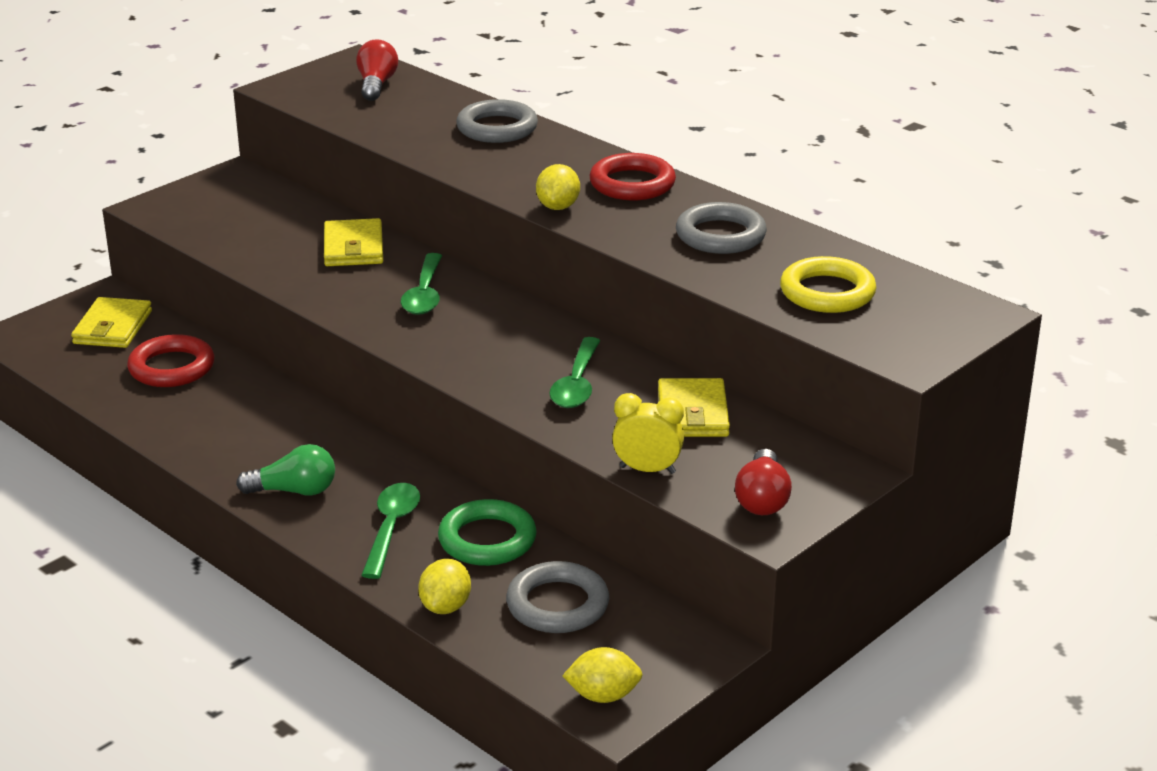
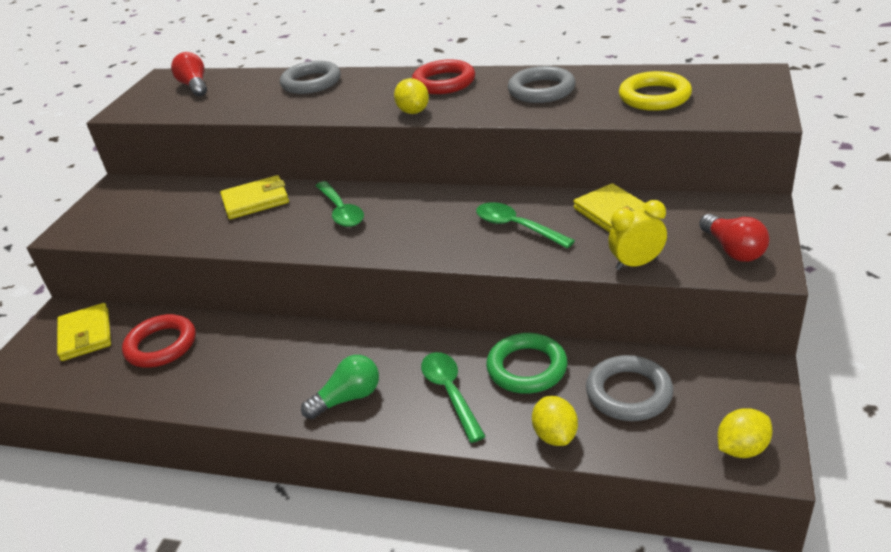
camera: 25 degrees left, 5 degrees up
(353, 247) = (255, 201): yellow wallet -> yellow wallet turned 75 degrees counterclockwise
(577, 384) = (516, 227): green spoon -> green spoon turned 150 degrees clockwise

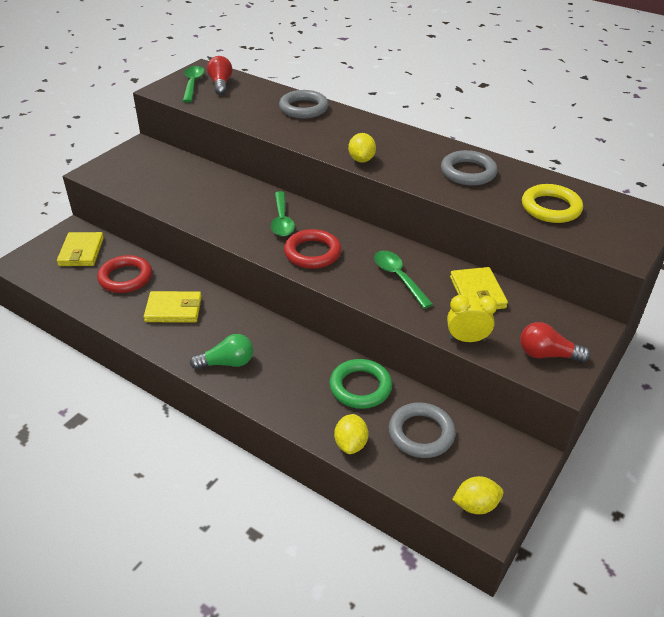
camera: 15 degrees right, 5 degrees up
(255, 201) = (228, 191): yellow wallet -> yellow wallet (173, 310)
(444, 82) = (399, 140): red ring -> red ring (312, 253)
(450, 392) = (297, 385): green spoon -> green spoon (192, 84)
(733, 250) = (547, 354): red light bulb -> red light bulb turned 105 degrees clockwise

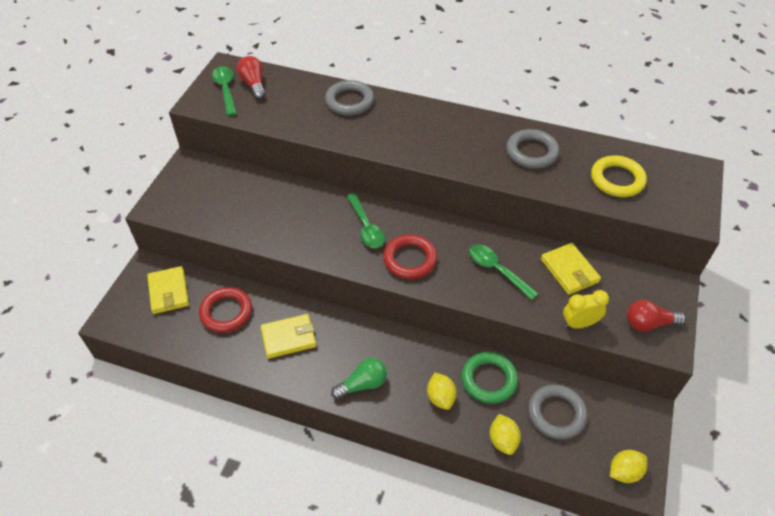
camera: 15 degrees left, 10 degrees up
(361, 159) = (431, 156): yellow lemon -> yellow lemon (440, 397)

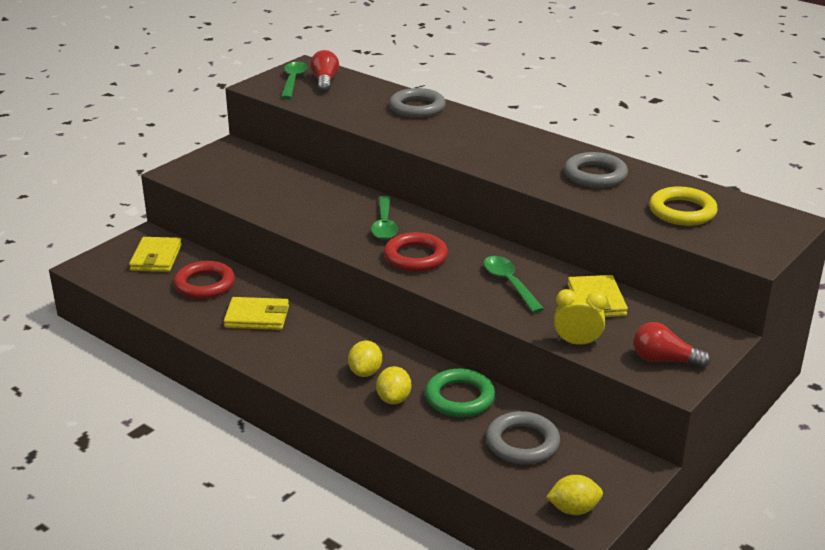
camera: 20 degrees right, 20 degrees down
(362, 384) = (313, 369): green light bulb -> none
(503, 440) = (443, 449): yellow lemon -> yellow lemon (365, 372)

